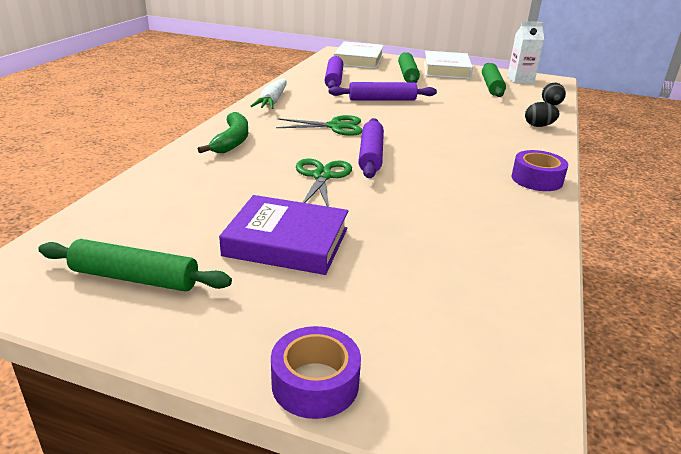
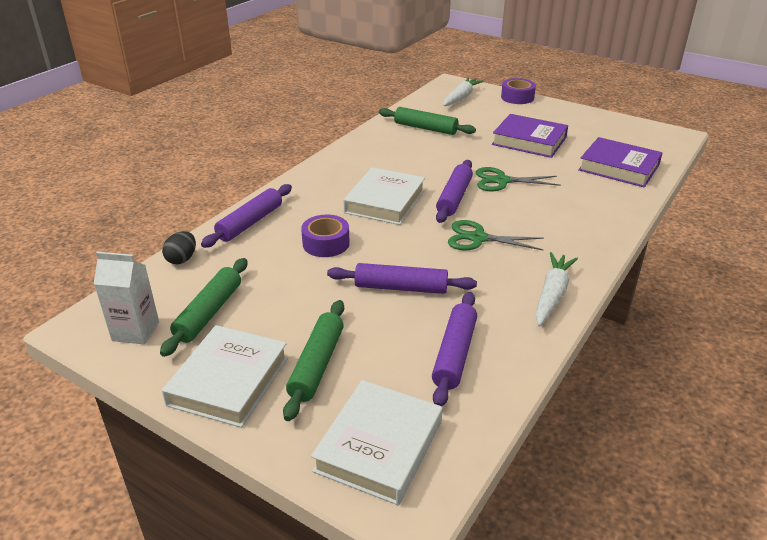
camera: 165 degrees left, 5 degrees up
(135, 278) = (607, 132): green rolling pin -> green rolling pin (425, 128)
(158, 206) = (619, 167): none -> purple book
(232, 141) = (585, 225): green banana -> none
(322, 176) = (501, 181): green scissors -> green scissors turned 75 degrees clockwise
(439, 148) = (385, 201): none -> white book
(453, 360) = (461, 98): none -> white carrot
(537, 179) = (331, 165): purple tape -> purple tape (326, 243)
(538, 126) = (250, 223): black egg -> purple rolling pin

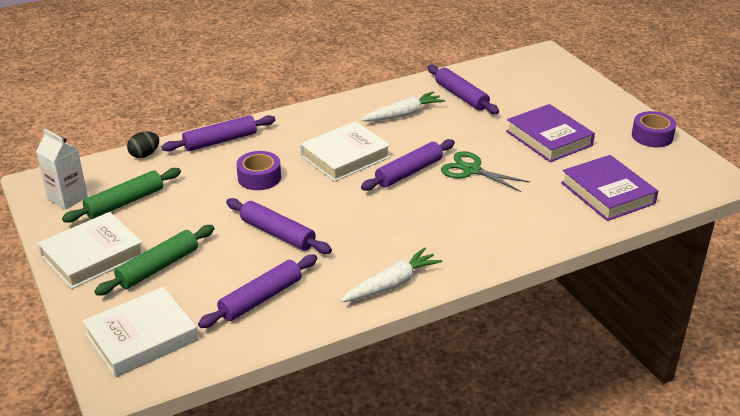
camera: 30 degrees right, 0 degrees up
(425, 128) = (461, 96): green rolling pin -> purple rolling pin
(461, 98) = (535, 73): white carrot -> white carrot (403, 115)
(478, 238) = (387, 215): green scissors -> none
(517, 97) = (596, 88): purple tape -> purple tape (652, 136)

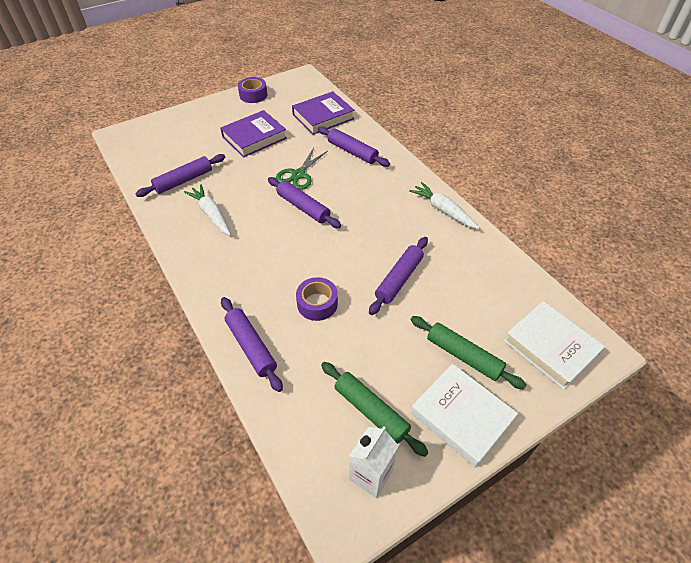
camera: 95 degrees left, 15 degrees up
(144, 155) = (278, 415): black egg -> none
(261, 299) = (480, 279): purple rolling pin -> purple rolling pin (352, 151)
(345, 156) = (280, 247): white book -> none

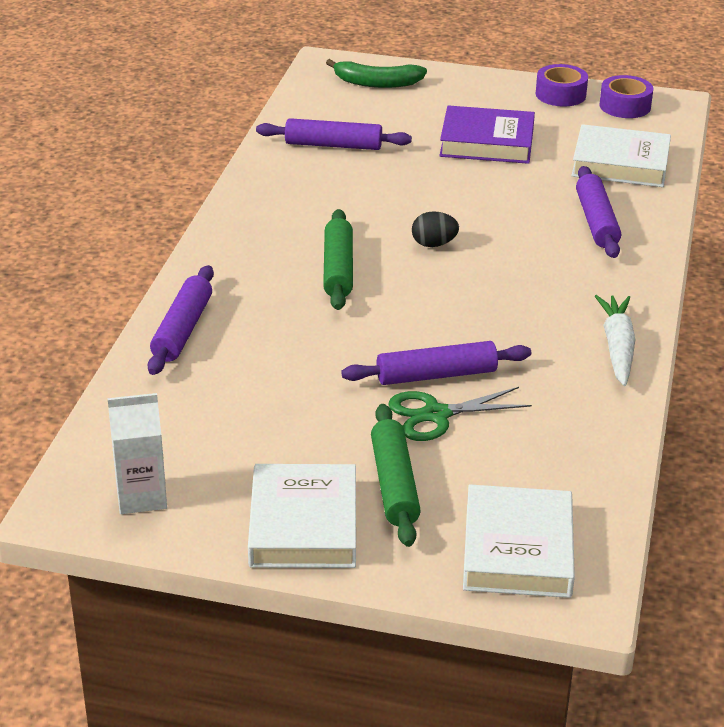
camera: 45 degrees right, 15 degrees down
(160, 133) = (377, 83): none -> green banana
(211, 214) = (315, 193): white carrot -> none
(298, 175) = (481, 209): green scissors -> green scissors (436, 414)
(303, 207) = (434, 244): purple rolling pin -> black egg
(317, 303) = (305, 338): purple tape -> purple tape (625, 106)
(323, 117) = (620, 163): purple book -> white book
(371, 411) = (218, 455): green rolling pin -> green rolling pin (338, 269)

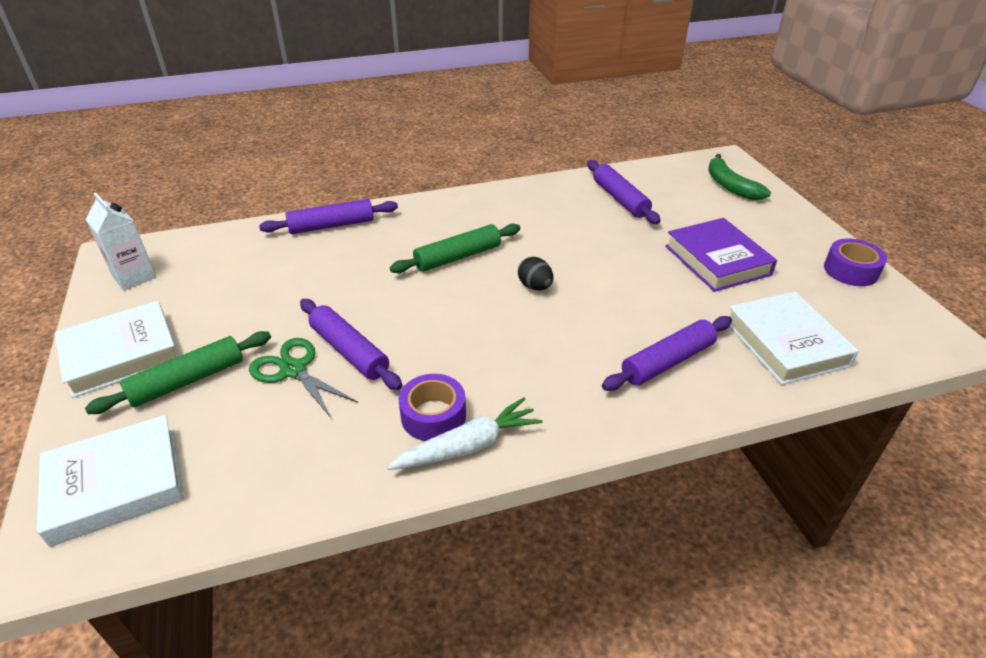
camera: 60 degrees right, 5 degrees up
(625, 106) = (890, 312): purple tape -> purple tape (433, 416)

